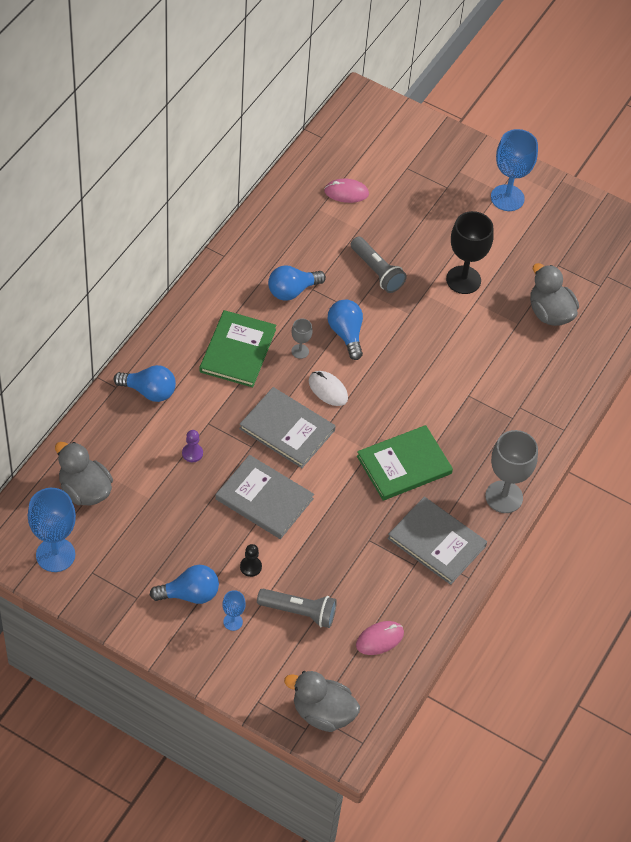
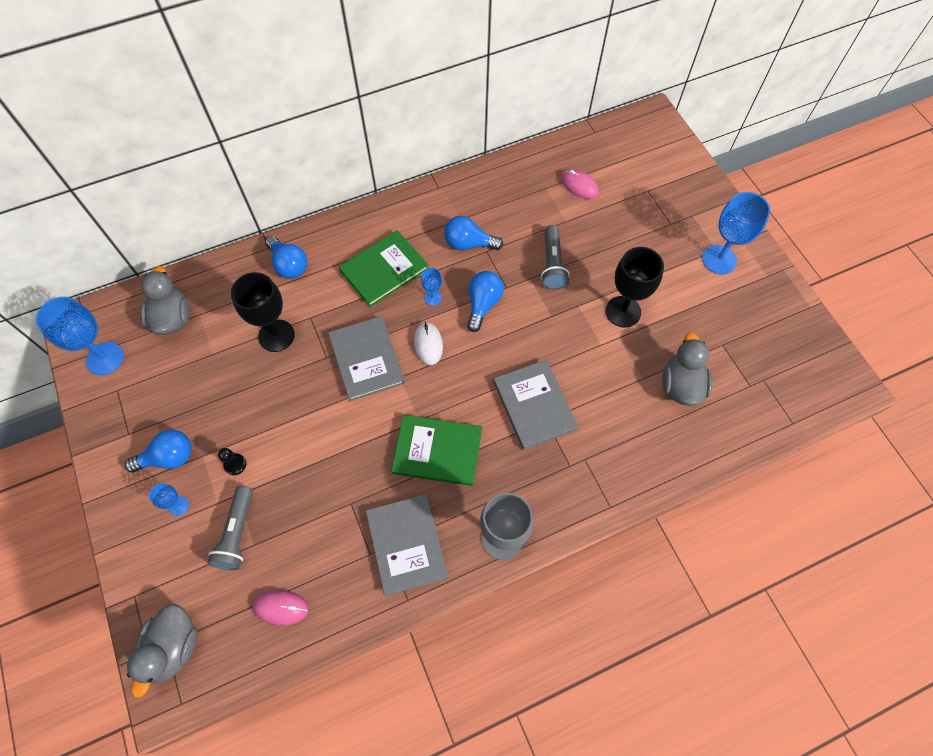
camera: 40 degrees right, 10 degrees up
(189, 594) = (168, 457): blue light bulb -> blue light bulb turned 45 degrees counterclockwise
(192, 453) = (276, 335): purple pawn -> black goblet
(264, 499) = (297, 410): grey book -> grey book (534, 405)
(299, 612) = (237, 533): grey flashlight -> grey flashlight turned 45 degrees clockwise
(300, 351) = (433, 298): grey goblet -> blue goblet
(322, 713) = (174, 647): grey duck -> grey duck turned 135 degrees counterclockwise

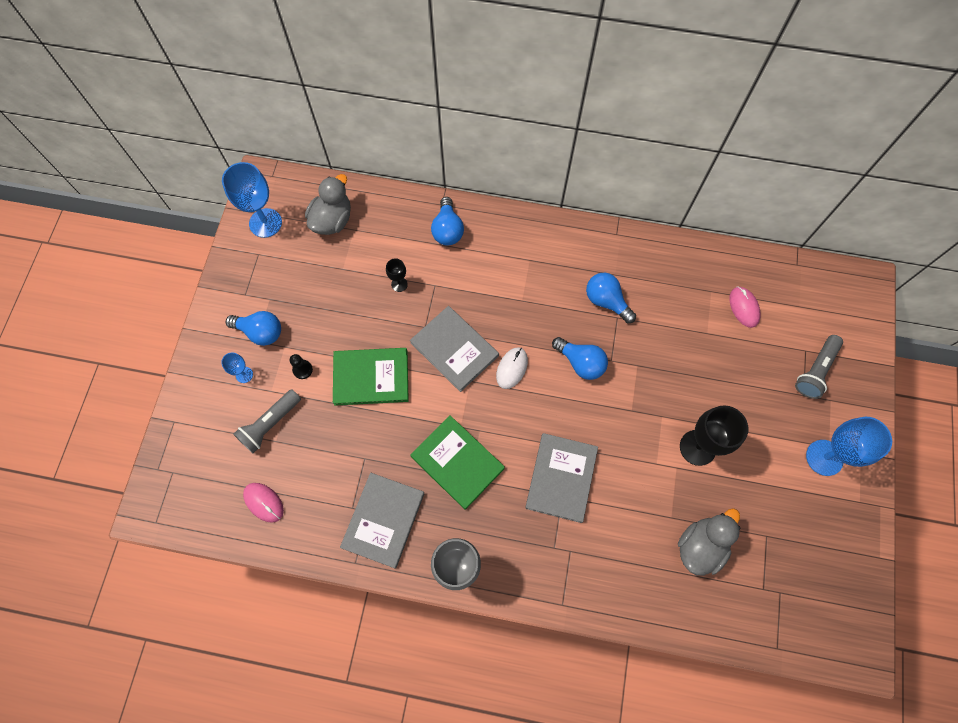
camera: 35 degrees right, 5 degrees up
(174, 647) = (176, 478): grey duck -> none
(276, 335) = (399, 284): black goblet -> black goblet, size x0.49
(366, 359) = (454, 349): grey book -> grey book turned 60 degrees counterclockwise
(384, 270) = (520, 281): green book -> green book (371, 377)
(433, 298) = (543, 331): blue goblet -> none
(483, 304) = (580, 363): blue light bulb -> blue light bulb turned 75 degrees clockwise
(552, 264) = (666, 365): grey flashlight -> grey flashlight (815, 370)

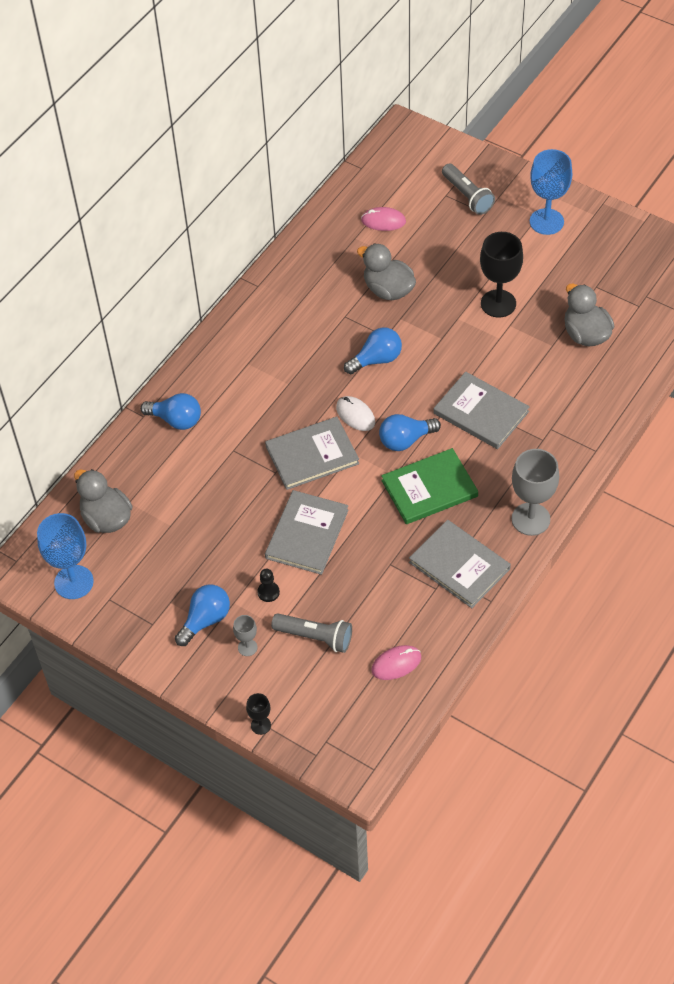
camera: 65 degrees left, 15 degrees down
(244, 375) = (247, 647): blue goblet -> grey goblet
(270, 424) = (315, 637): grey flashlight -> grey flashlight turned 45 degrees counterclockwise
(371, 377) = (307, 534): green book -> grey book
(399, 284) = (216, 480): black goblet -> black goblet (261, 725)
(606, 301) = (324, 318): blue light bulb -> blue light bulb (405, 440)
(665, 342) = (388, 290): none -> grey duck

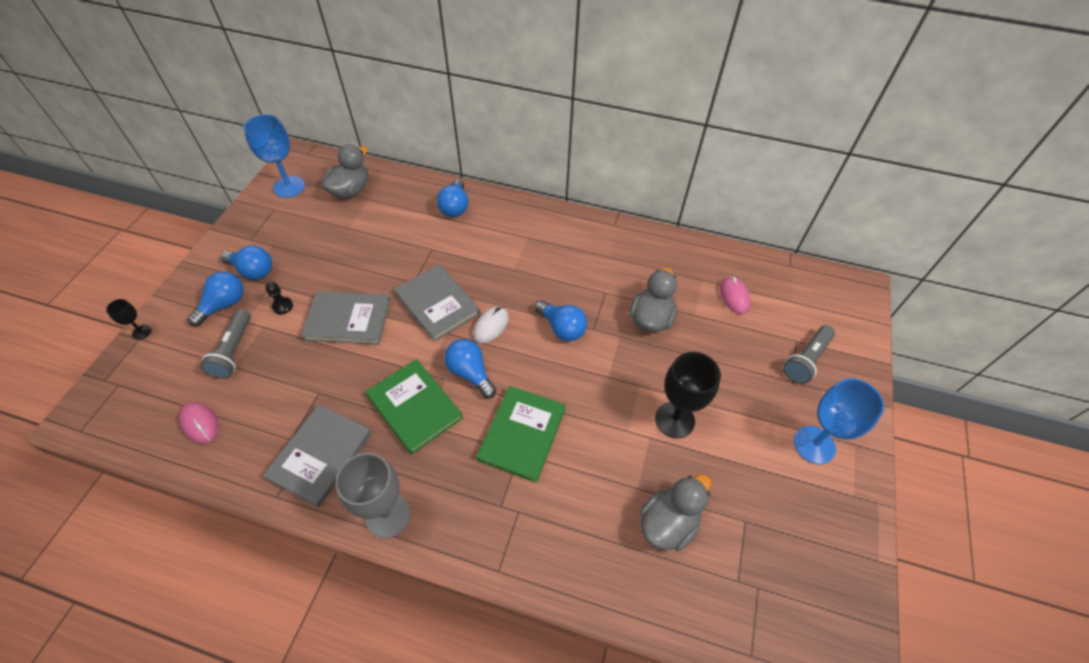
camera: 70 degrees right, 0 degrees up
(247, 647) = (224, 305): grey goblet -> blue light bulb
(481, 412) = (522, 434): grey book -> green book

